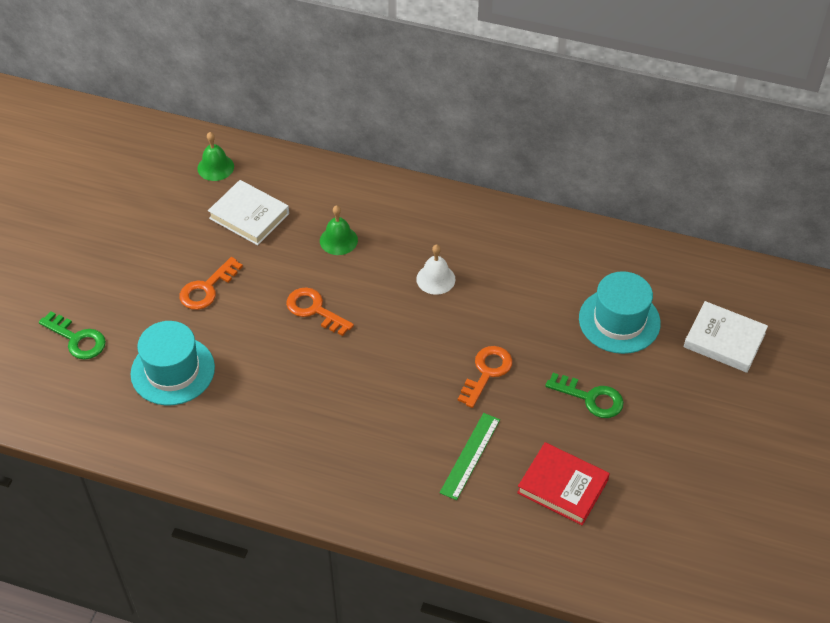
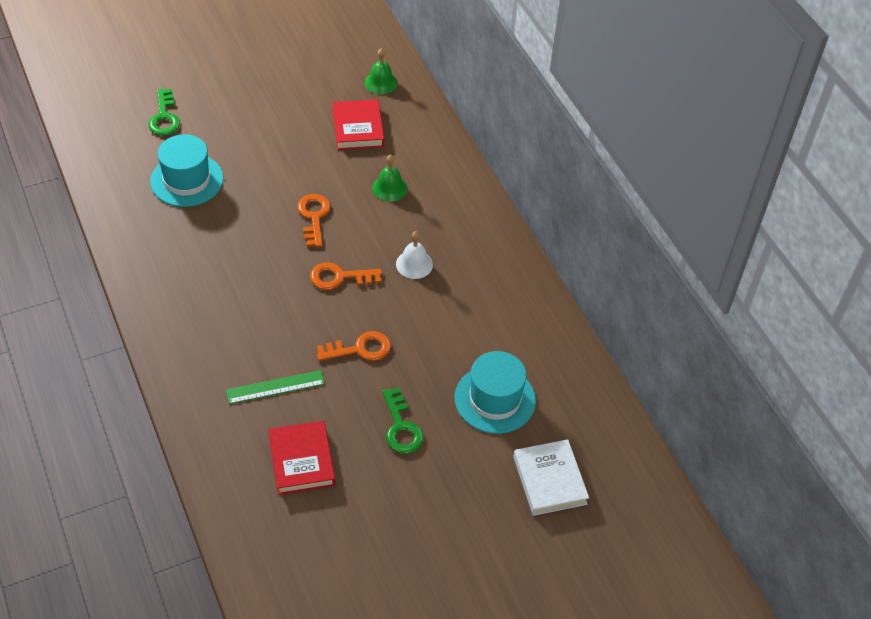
camera: 45 degrees right, 0 degrees up
(207, 289) = (272, 150): orange key -> orange key (339, 277)
(249, 216) = (358, 128): white book -> red book

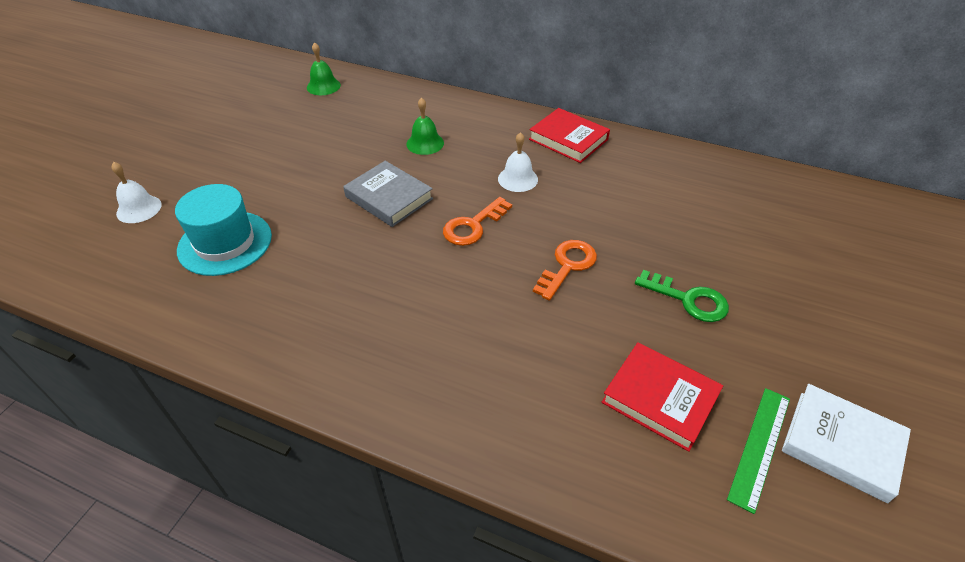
camera: 40 degrees left, 5 degrees down
(164, 117) = (139, 209): green key -> white bell
(275, 387) = (544, 353): green ruler -> green ruler (759, 446)
(313, 217) = (389, 198): orange key -> grey book
(358, 128) = (344, 121): red book -> red book (568, 139)
(495, 399) = (714, 226): turquoise hat -> none
(549, 480) = (835, 251): white book -> white book (841, 445)

